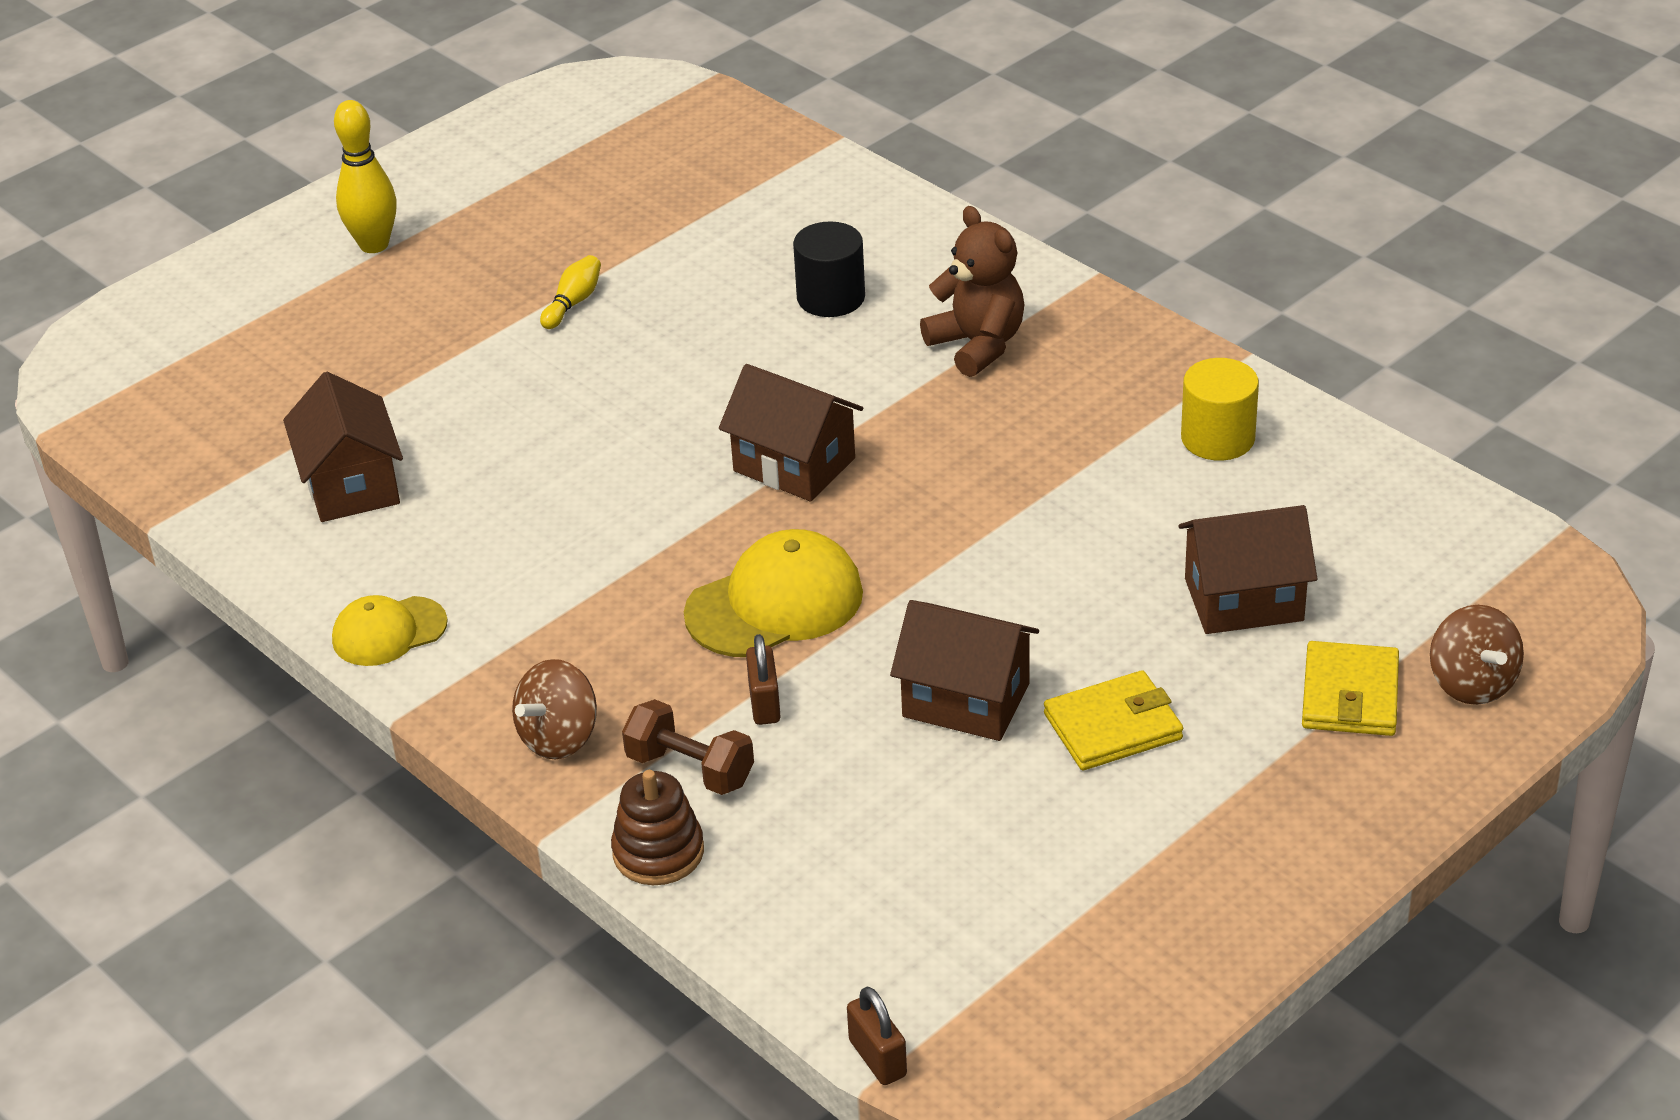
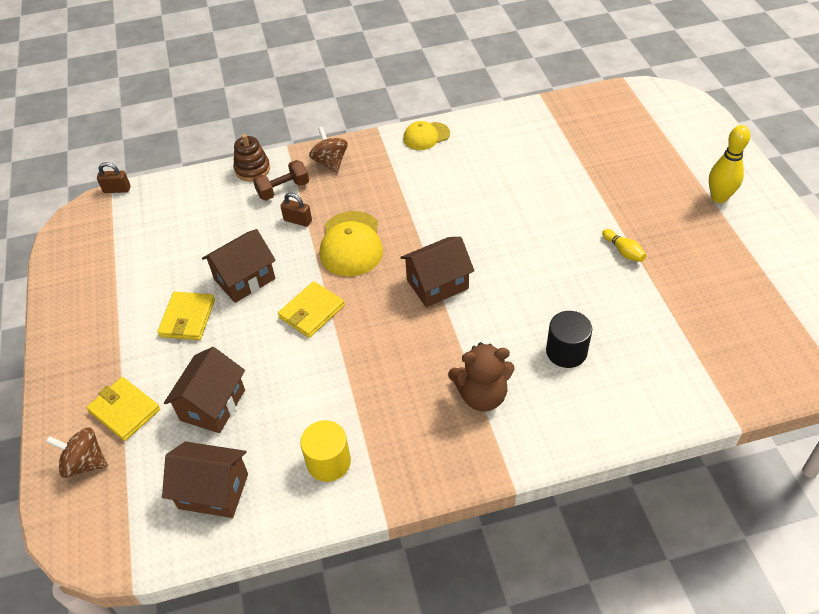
camera: 120 degrees right, 10 degrees up
(351, 485) = (526, 147): brown house -> brown house (213, 491)
(389, 632) = (426, 136): yellow cap -> yellow cap turned 120 degrees counterclockwise
(969, 580) = (311, 311): none -> yellow wallet

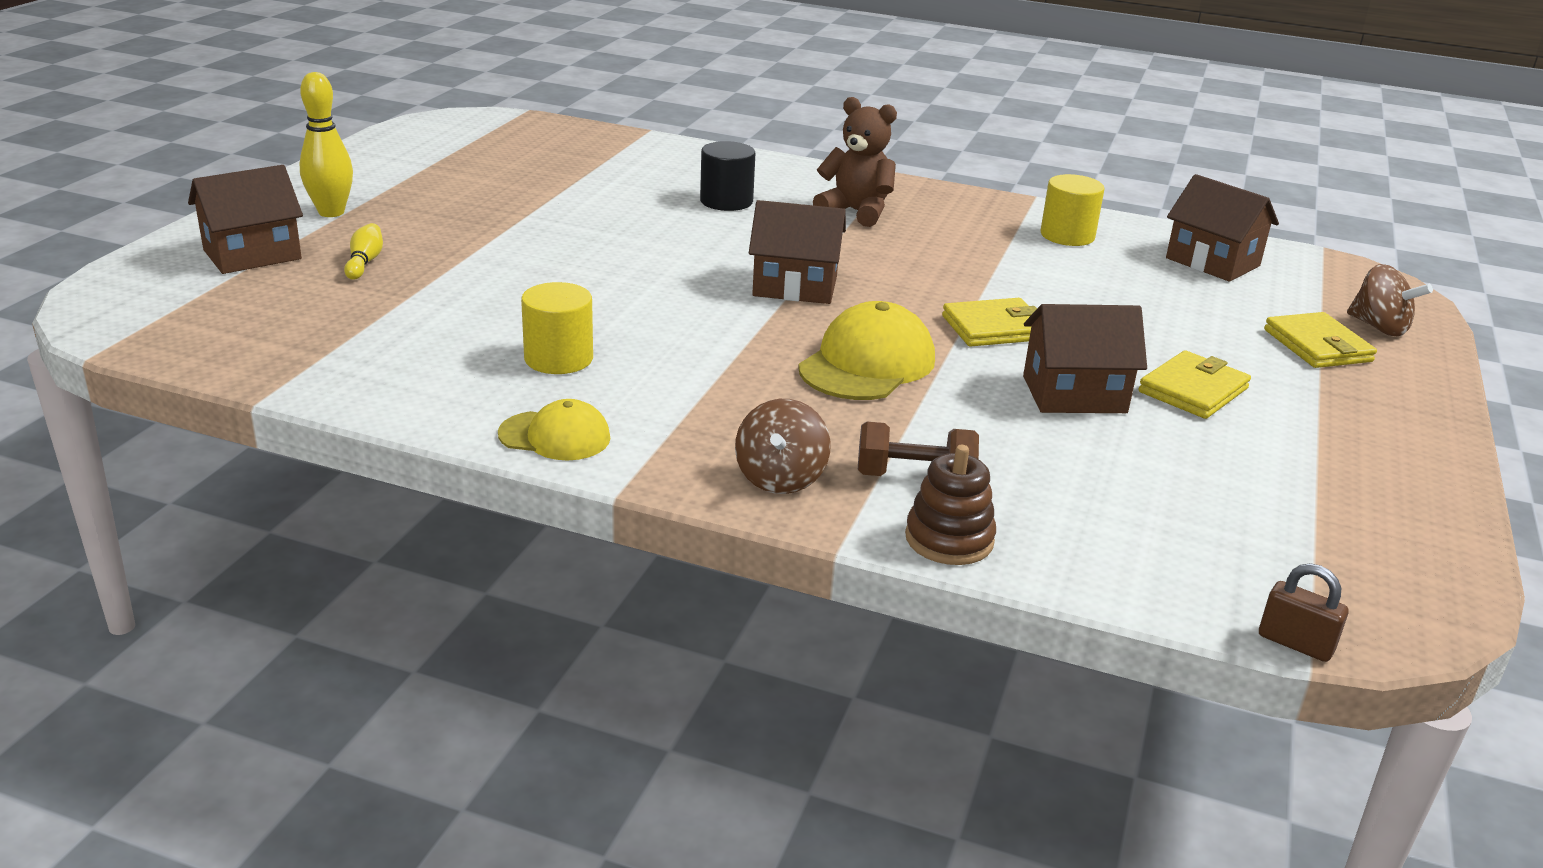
camera: 150 degrees left, 20 degrees down
(212, 405) = (1187, 309): brown house -> brown house (252, 254)
(297, 220) = (927, 424): brown padlock -> none
(475, 170) = (558, 358): none -> yellow cylinder
(623, 251) = (531, 224): yellow bowling pin -> yellow bowling pin (365, 262)

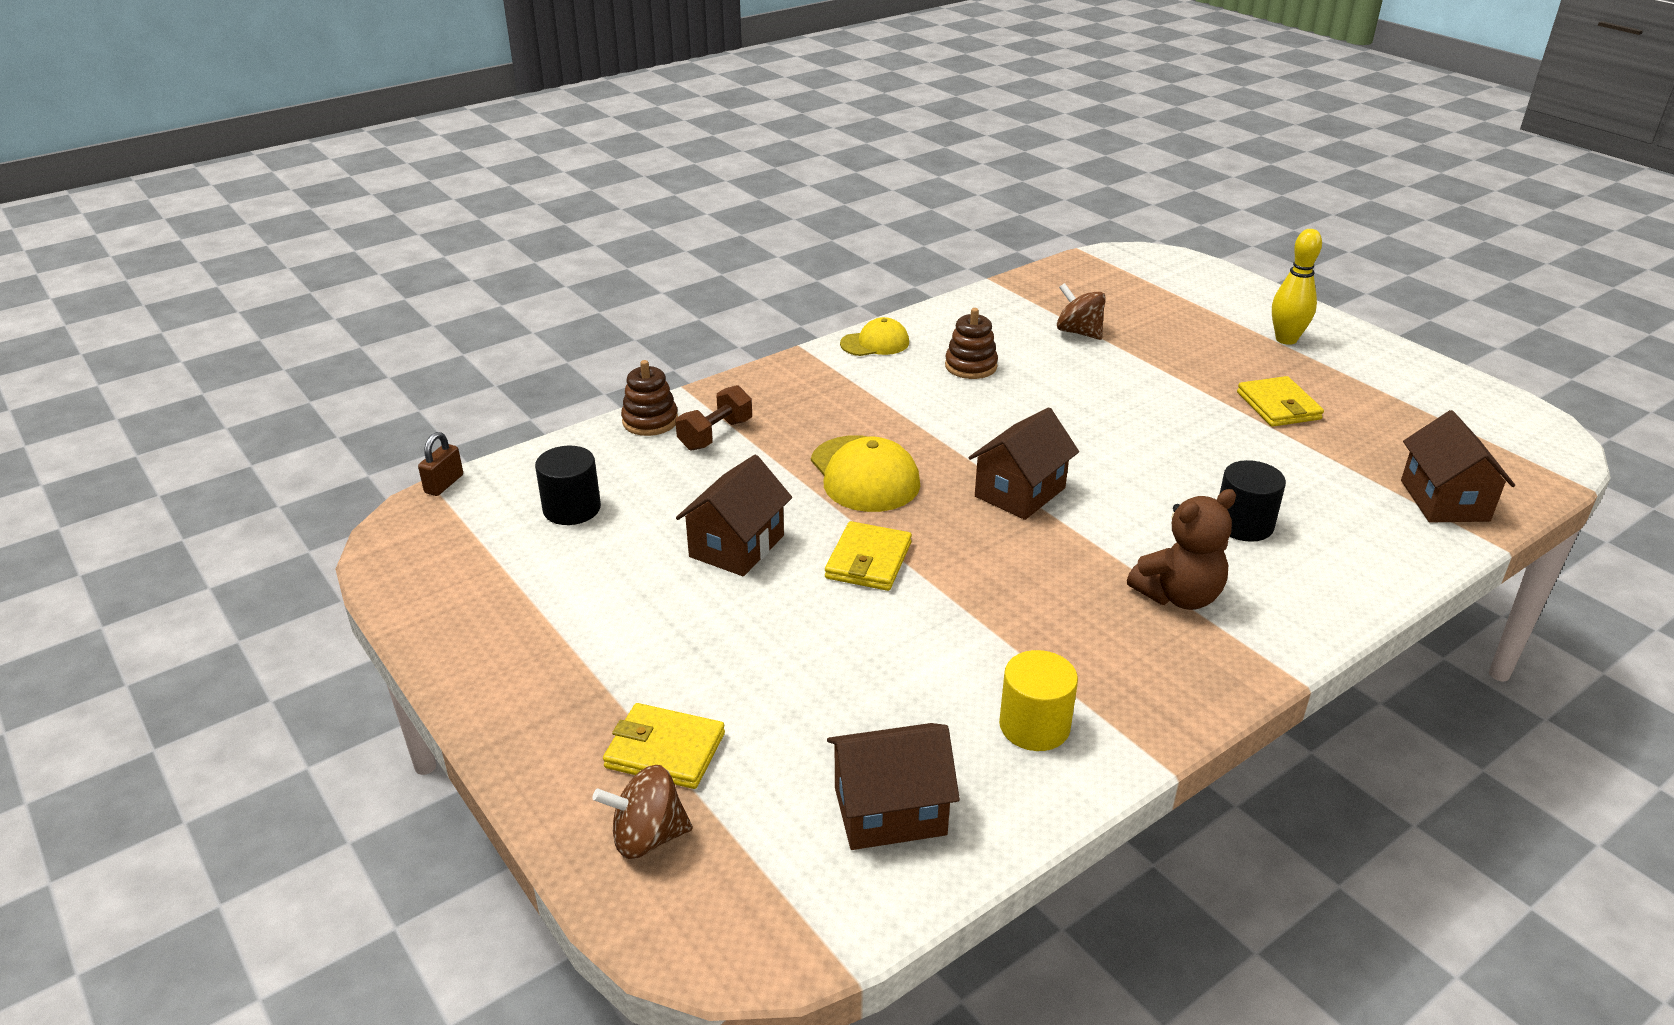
camera: 125 degrees right, 5 degrees up
(252, 254) = (1210, 303): brown house -> brown house (1444, 500)
(365, 262) = (1175, 335): yellow bowling pin -> none
(555, 436) = (875, 343): yellow cap -> yellow cap turned 150 degrees counterclockwise
(558, 358) = (971, 366): yellow cylinder -> brown stacking toy
(780, 478) = (762, 393): brown spinning top -> brown spinning top (1079, 332)
(1177, 516) = (572, 509): none -> black cylinder
(1193, 390) = (681, 611): yellow wallet -> yellow wallet (1278, 406)
(1295, 643) = (444, 484): brown padlock -> brown padlock turned 45 degrees counterclockwise

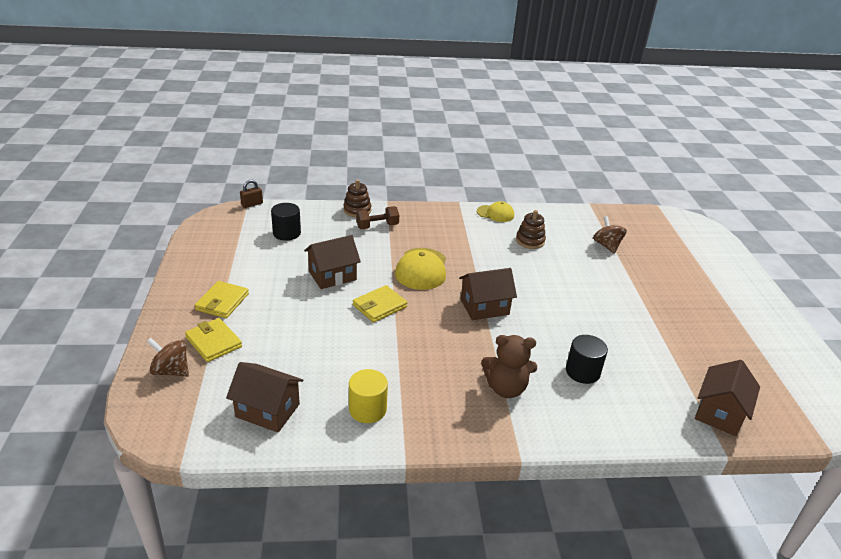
camera: 30 degrees right, 0 degrees up
(1278, 406) = (677, 324): yellow wallet -> yellow wallet (222, 302)
(1286, 339) = (725, 293): yellow bowling pin -> none

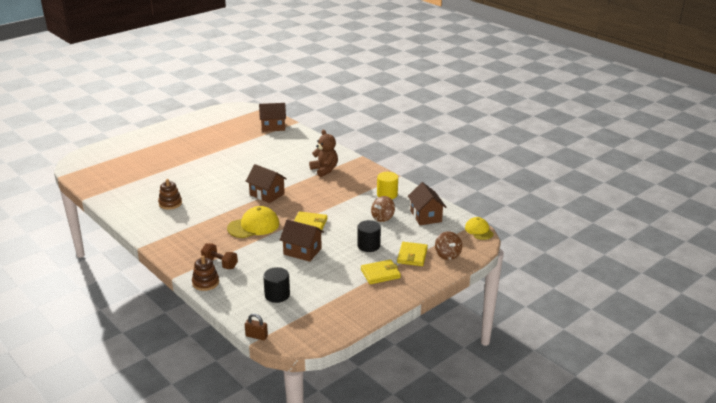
camera: 125 degrees left, 5 degrees down
(495, 213) = (143, 227): yellow cap -> yellow cap (479, 230)
(582, 372) = (286, 157): black cylinder -> black cylinder (368, 245)
(607, 246) = (146, 179): brown spinning top -> brown spinning top (382, 218)

